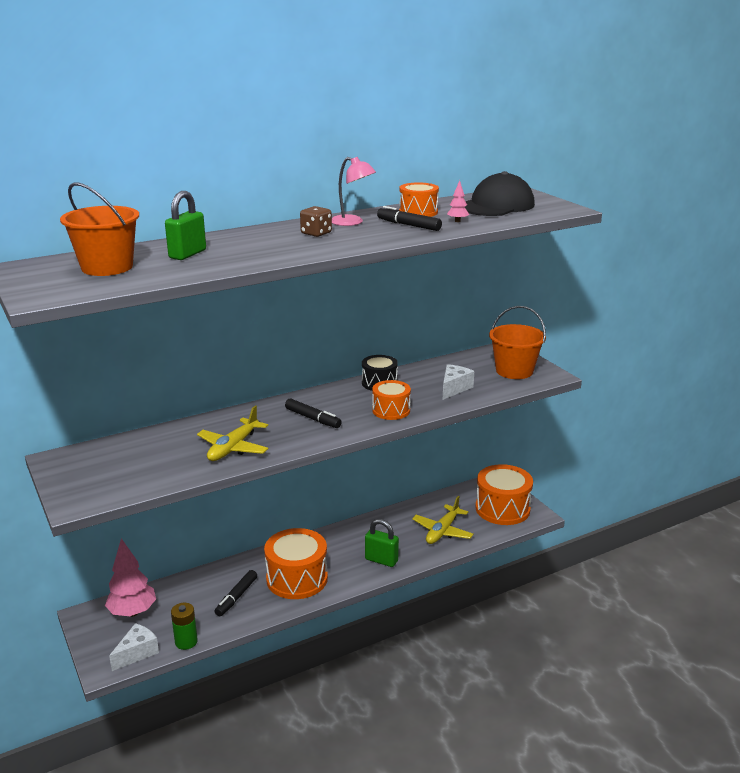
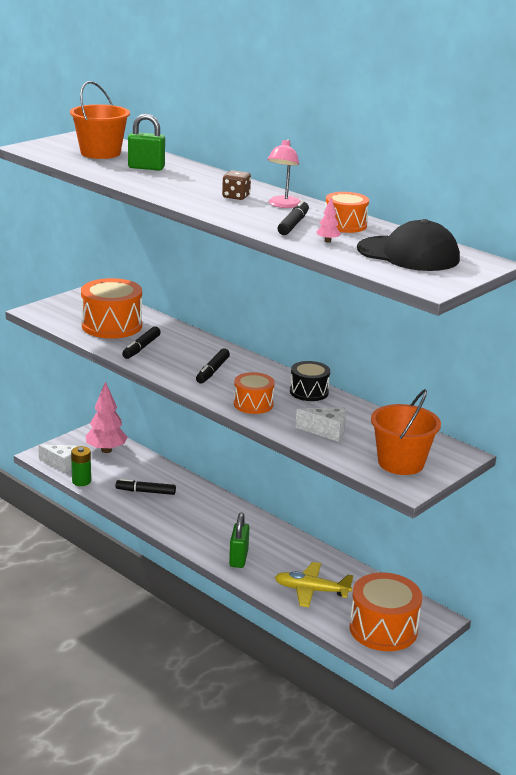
camera: 70 degrees right, 0 degrees up
(233, 448) = (141, 348): yellow plane -> black marker
(297, 578) = (185, 516): orange drum -> orange drum (112, 326)

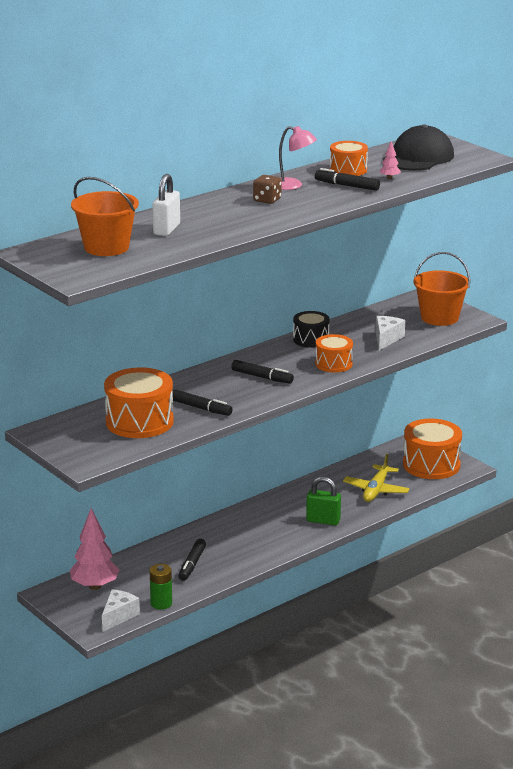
camera: 80 degrees left, 0 degrees up
(146, 168) = (166, 229): green padlock -> white padlock

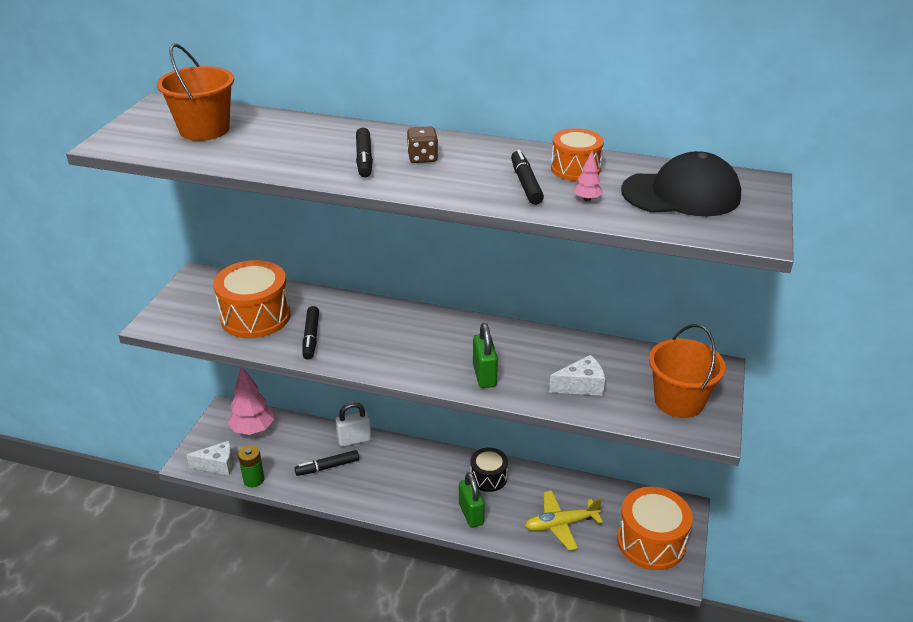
camera: 55 degrees right, 10 degrees up
(166, 229) = (280, 139): white padlock -> white padlock (354, 440)
(262, 377) = (409, 344): black marker -> black marker (364, 159)
(293, 186) = (483, 157): pink lamp -> none
(311, 339) = (522, 338): black drum -> black drum (488, 477)
(333, 364) = (484, 375): orange drum -> green padlock

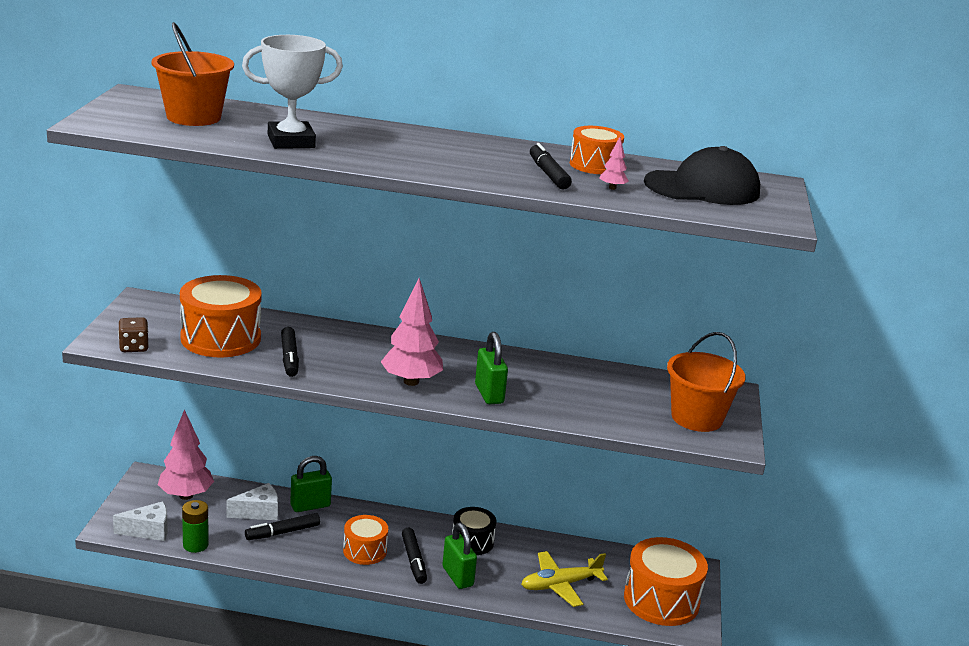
camera: 10 degrees left, 10 degrees down
(285, 155) = (291, 141): none -> white trophy
(354, 440) = (310, 506): white padlock -> green padlock
(364, 159) = (376, 148): black marker -> black marker (413, 561)
(394, 486) = (365, 551): none -> orange drum
(415, 362) = (411, 381): none -> pink tree
(422, 158) = (437, 150): brown dice -> brown dice (134, 347)
(581, 386) = (593, 404): white cheese -> white cheese (258, 512)

